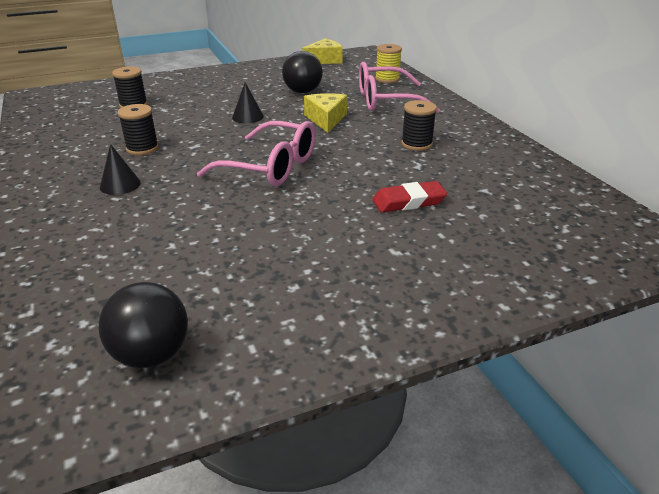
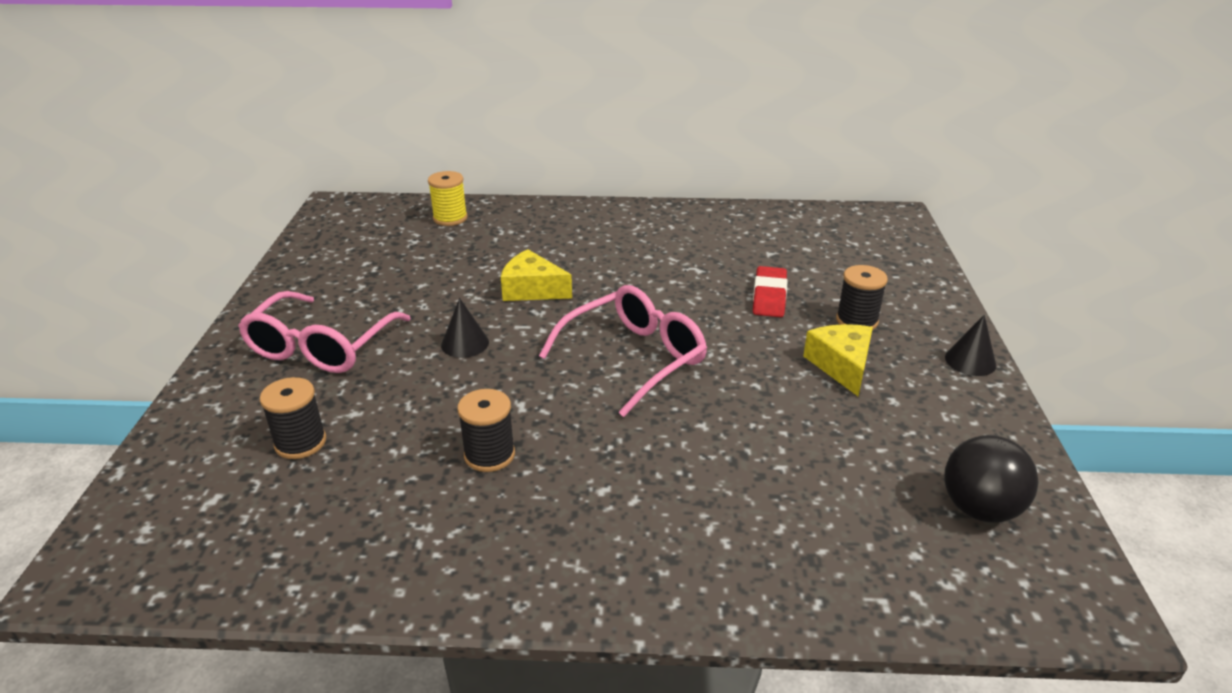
camera: 65 degrees left, 0 degrees up
(120, 185) = (597, 491): black cone -> black cone (970, 361)
(302, 92) = (423, 283): black ball -> none
(324, 60) = (323, 239): yellow cheese -> yellow cheese (841, 365)
(385, 101) = (516, 238): pink glasses -> pink glasses (321, 347)
(416, 144) = (649, 255): black spool -> black spool (856, 321)

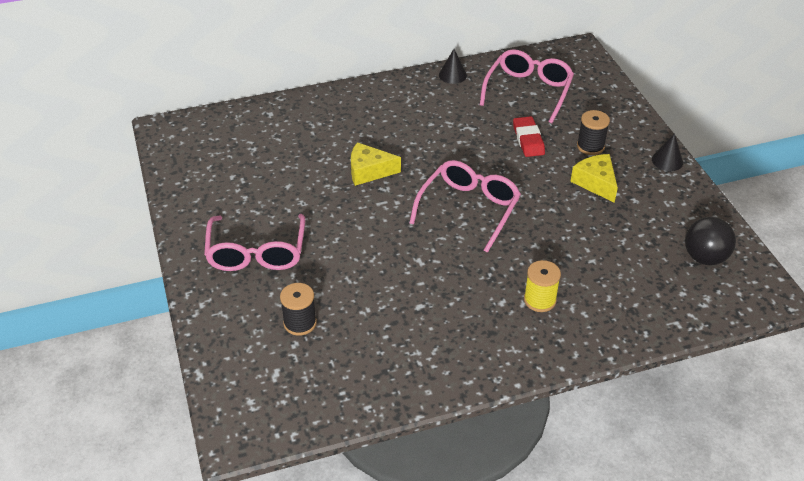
camera: 20 degrees left, 10 degrees up
(450, 218) = (265, 121): yellow spool -> yellow spool (539, 300)
(465, 343) = (353, 225): black cone -> black cone (452, 75)
(489, 455) = (423, 299): black spool -> none
(801, 245) = (528, 91): none -> pink glasses

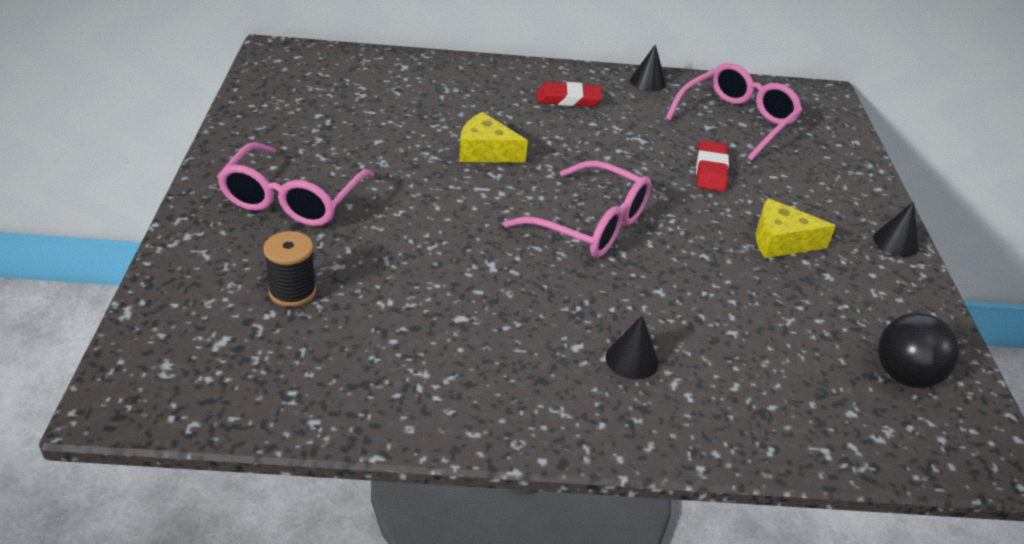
camera: 15 degrees right, 5 degrees down
(404, 107) = (568, 99): none -> red eraser
(469, 209) = (591, 225): pink glasses -> pink glasses turned 75 degrees clockwise
(539, 300) = (632, 359): yellow spool -> black cone
(590, 146) = (792, 199): black spool -> none
(595, 183) = (781, 241): yellow cheese -> yellow cheese turned 75 degrees counterclockwise

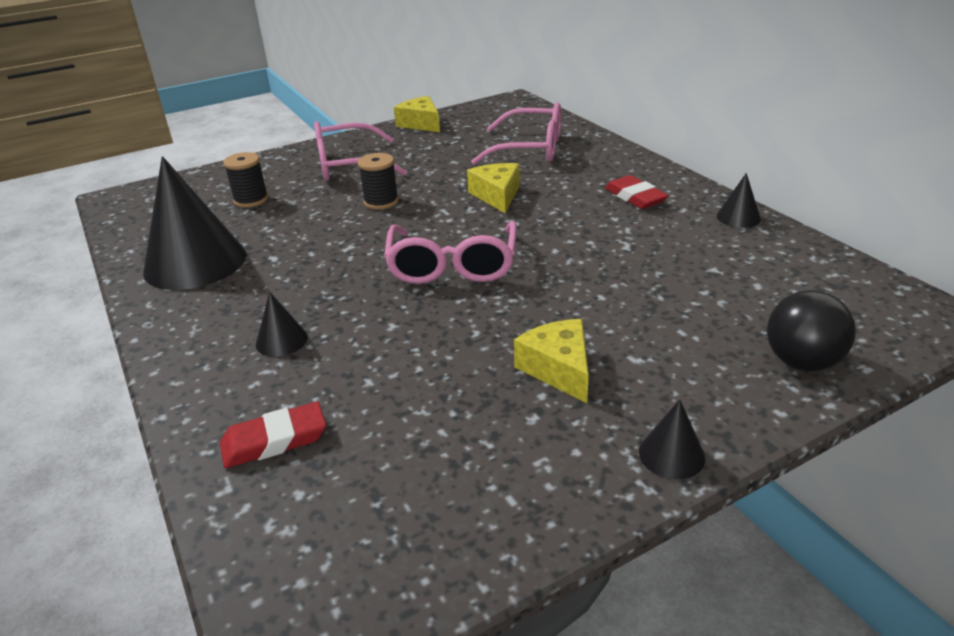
camera: 65 degrees right, 5 degrees down
(248, 119) = (420, 124): none -> yellow cheese
(410, 375) = (195, 262): none -> black cone
(415, 213) = (381, 201): none -> black spool
(711, 170) = (631, 294): red eraser -> red eraser (274, 440)
(737, 120) = (757, 280): pink glasses -> pink glasses (531, 149)
(905, 376) = (396, 523): black ball -> black ball (802, 362)

